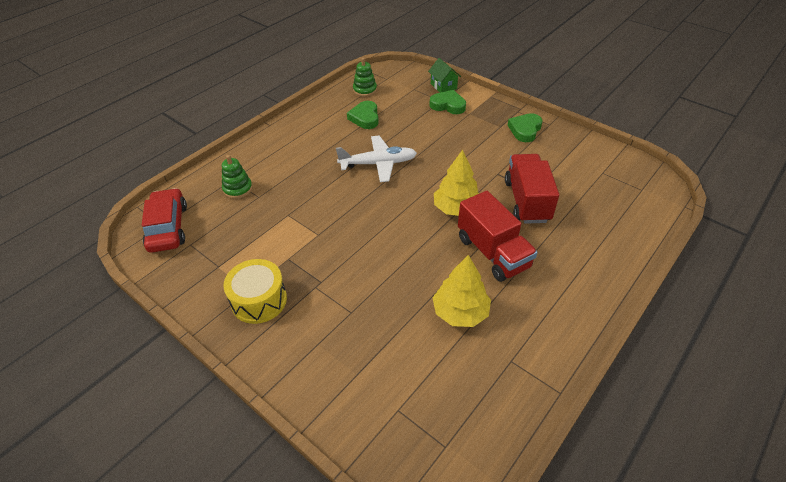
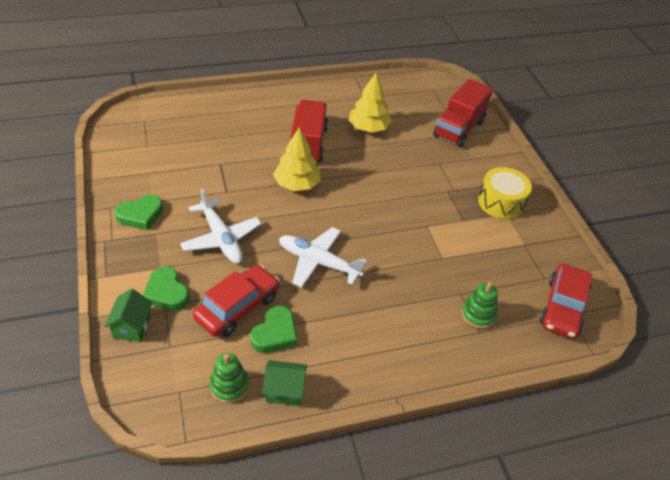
camera: 150 degrees left, 0 degrees up
(334, 100) = (285, 391): none -> green house
(400, 118) = (237, 307): none -> red car
(458, 144) = (221, 238): none -> white plane
(526, 201) = (237, 159): red truck -> red truck (459, 129)

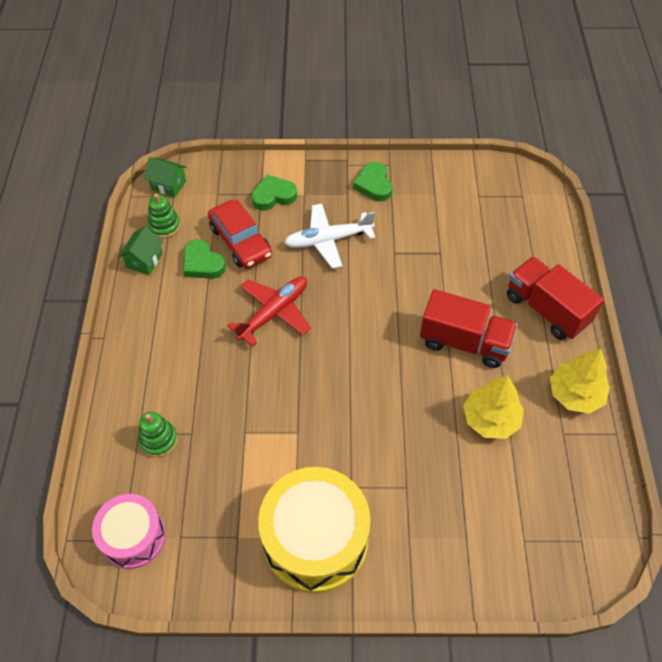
camera: 110 degrees right, 10 degrees up
(132, 326) = (245, 172): green house -> green house (168, 185)
(297, 184) = (394, 316): yellow tree -> yellow tree (575, 394)
(319, 262) = (274, 313): white plane -> red plane
(459, 129) = (478, 543): red truck -> red truck (546, 309)
(501, 202) = (315, 539): yellow drum -> yellow drum, size x1.65
(562, 308) = (133, 537): red car -> pink drum

